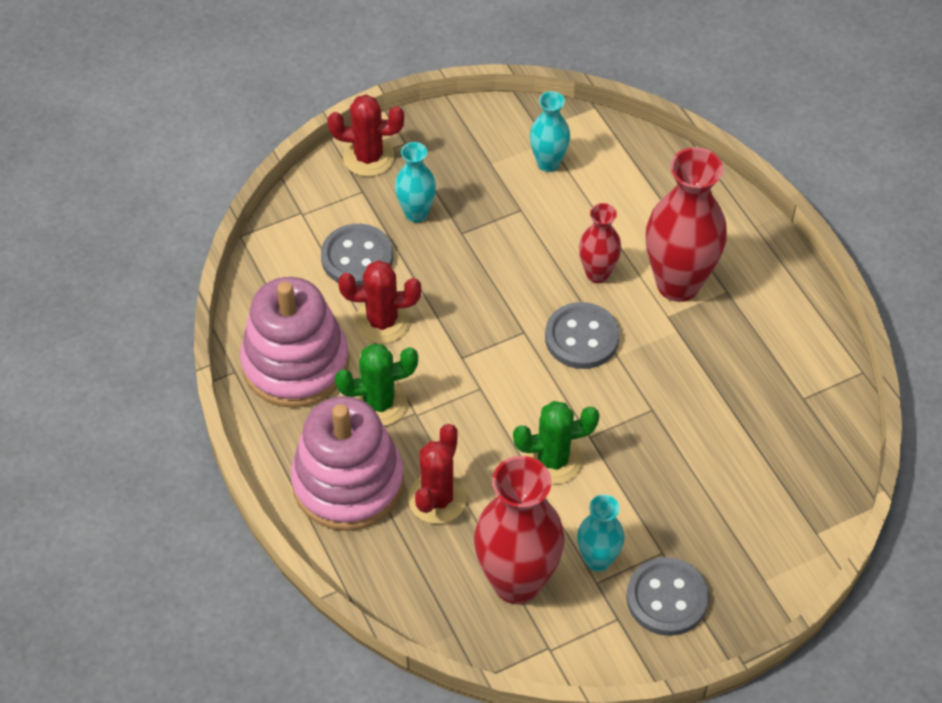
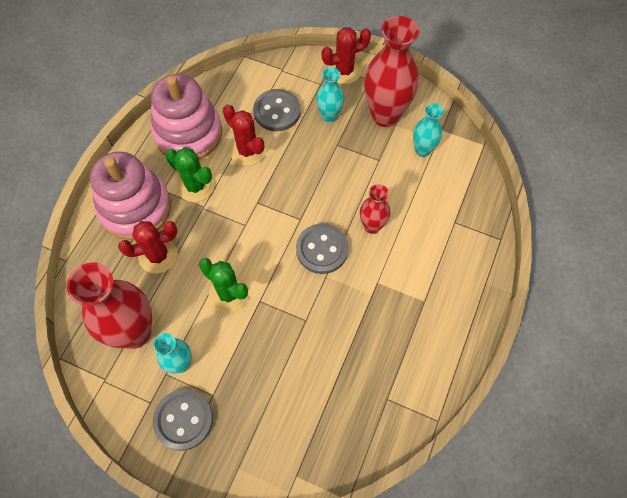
camera: 50 degrees right, 10 degrees up
(368, 157) = (344, 71): red cactus -> red cactus turned 75 degrees counterclockwise
(678, 284) = (404, 272): red vase -> red vase (385, 115)

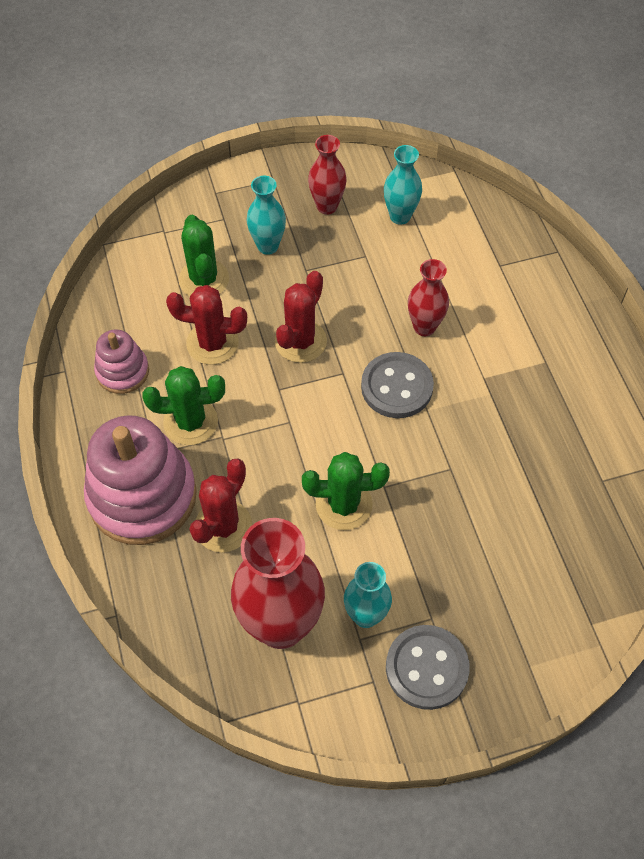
camera: 40 degrees left, 5 degrees down
(188, 133) = (122, 371): pink stacking toy -> pink stacking toy, size x0.52
(277, 111) = (204, 279): grey button -> green cactus
(344, 71) = (236, 188): red cactus -> red cactus (300, 341)
(385, 115) = (327, 206): red vase -> red vase, size x0.54

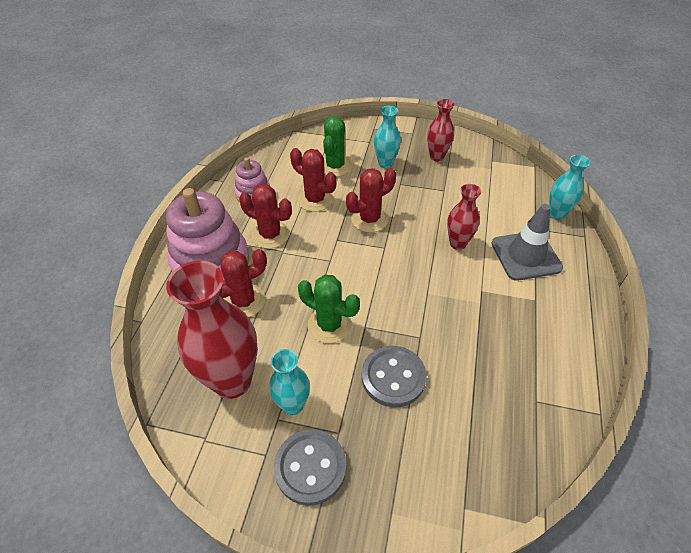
camera: 30 degrees right, 10 degrees down
(190, 422) = (270, 235): green cactus -> red cactus
(396, 387) = (415, 270): grey button -> grey button (393, 377)
(400, 216) = (481, 177): turquoise vase -> turquoise vase (556, 214)
(507, 308) = (525, 255): none -> grey traffic cone

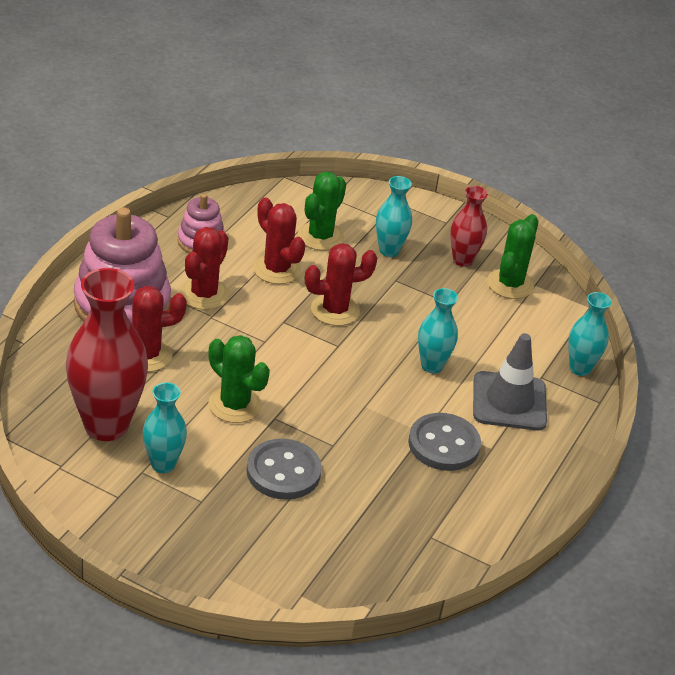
camera: 10 degrees right, 10 degrees down
(270, 235) = (204, 294): red cactus -> red cactus turned 75 degrees clockwise
(310, 467) = (160, 519): grey button -> grey button (443, 444)
(457, 243) = (432, 366): red vase -> turquoise vase
(476, 165) = (510, 284): none -> green cactus

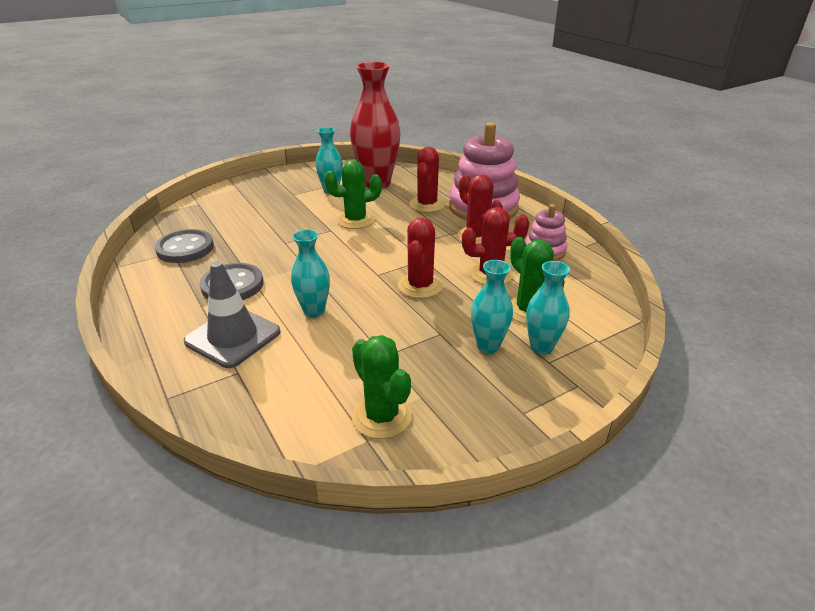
camera: 125 degrees right, 5 degrees down
(283, 472) = (284, 220): grey button -> grey button (185, 248)
(462, 260) = (445, 395): red vase -> none
(580, 368) = (218, 407): turquoise vase -> turquoise vase (541, 347)

